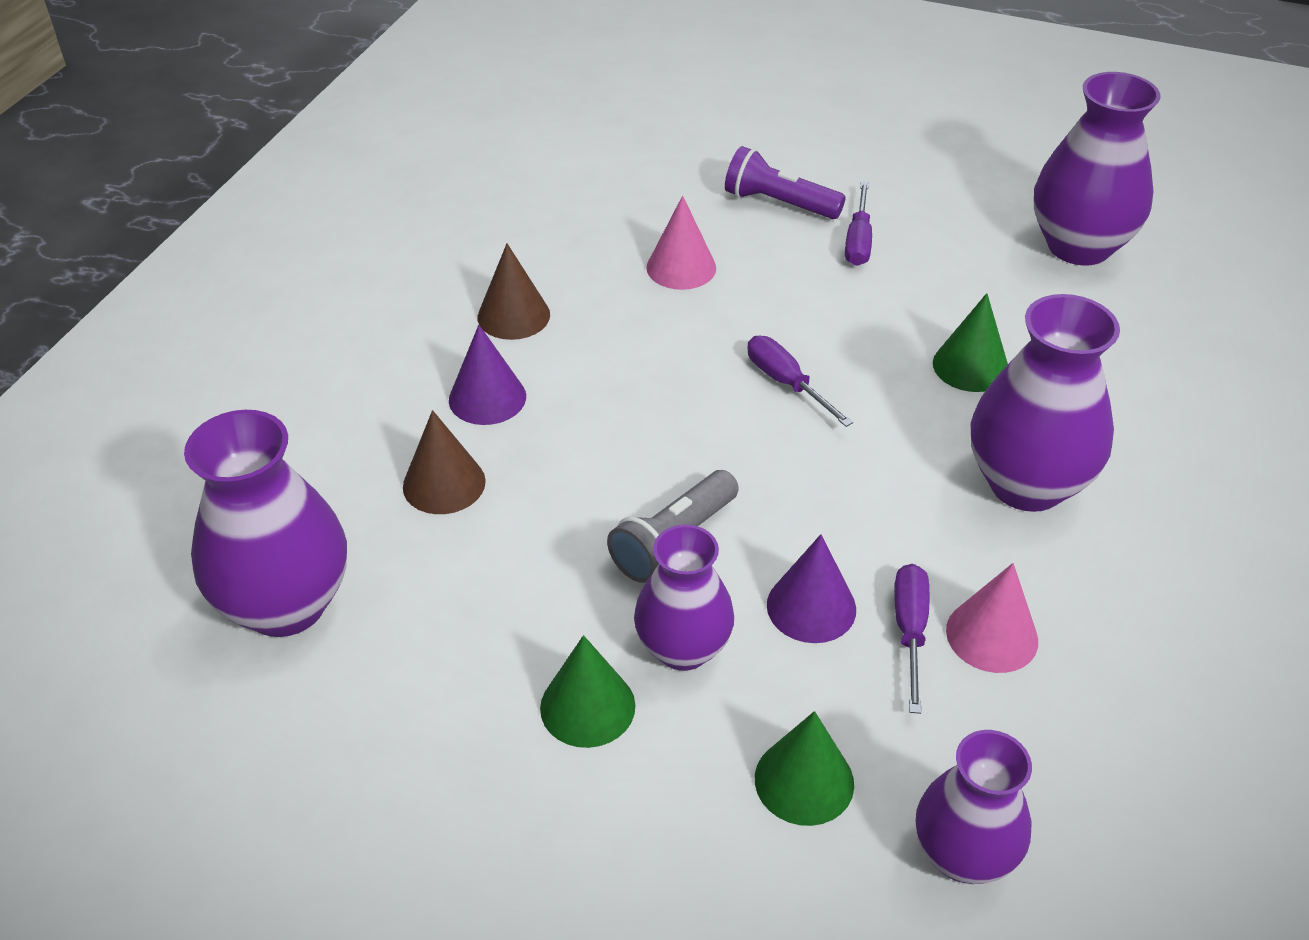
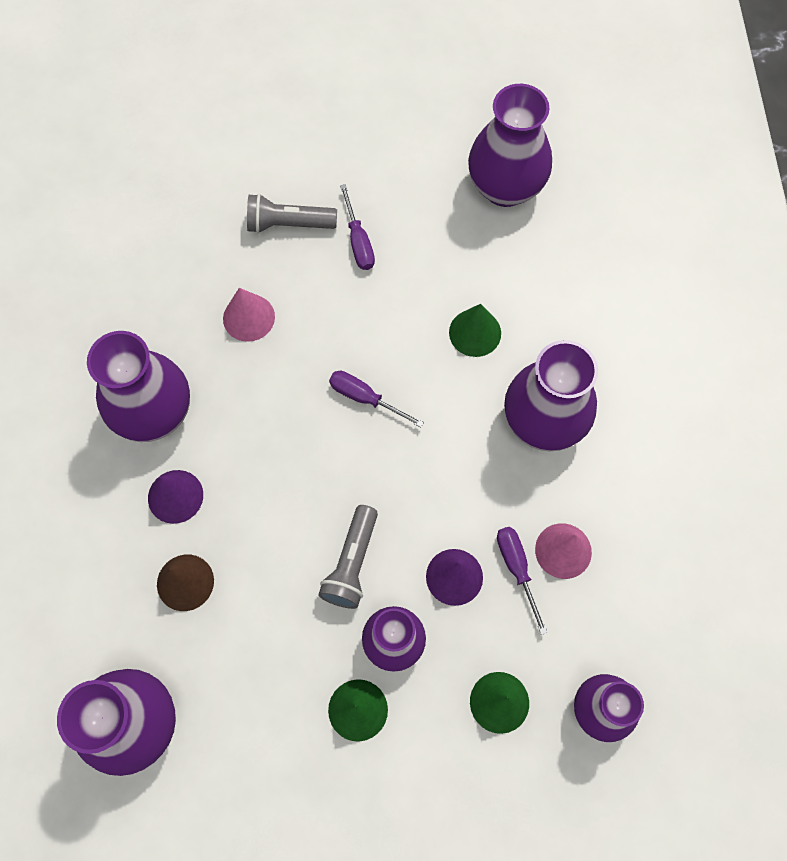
camera: 25 degrees left, 25 degrees up
(513, 316) = (155, 413): brown cone -> purple vase
(778, 203) = (288, 224): purple flashlight -> grey flashlight

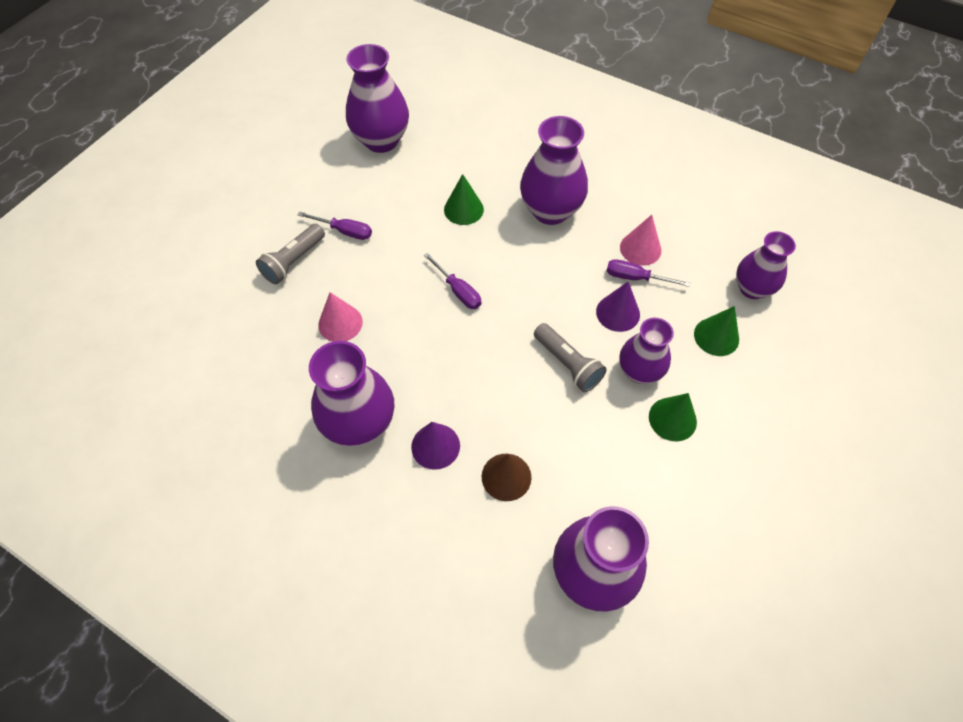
camera: 55 degrees left, 10 degrees down
(365, 398) = (458, 291): purple screwdriver -> purple screwdriver turned 105 degrees counterclockwise

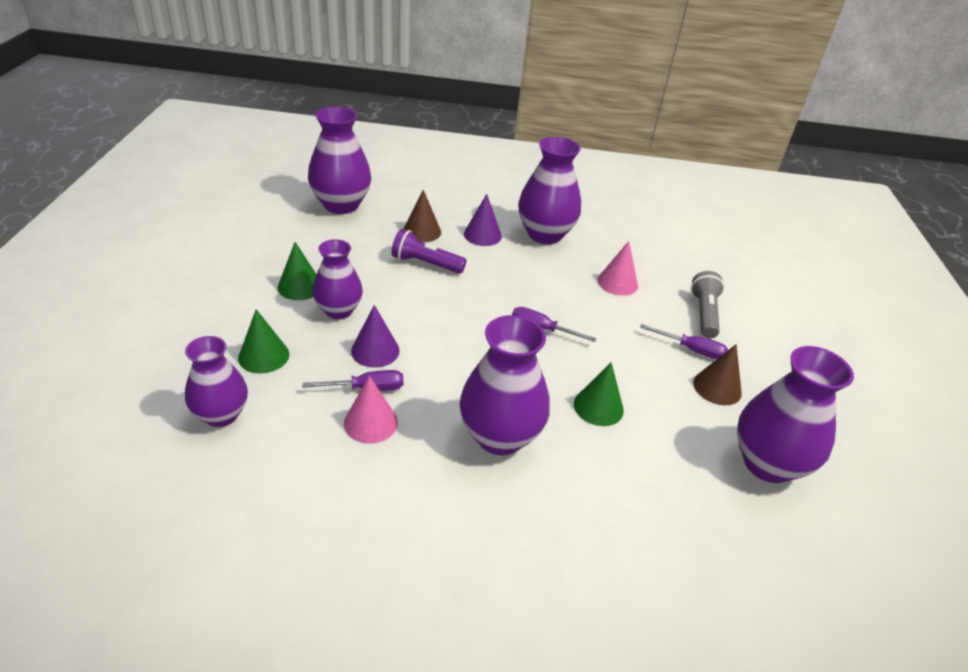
camera: 150 degrees right, 20 degrees down
(344, 231) = (691, 350): purple screwdriver -> purple screwdriver turned 150 degrees counterclockwise
(358, 196) = (717, 387): none -> brown cone
(526, 414) = (425, 263): none -> purple flashlight
(568, 364) = (407, 300): grey flashlight -> none

